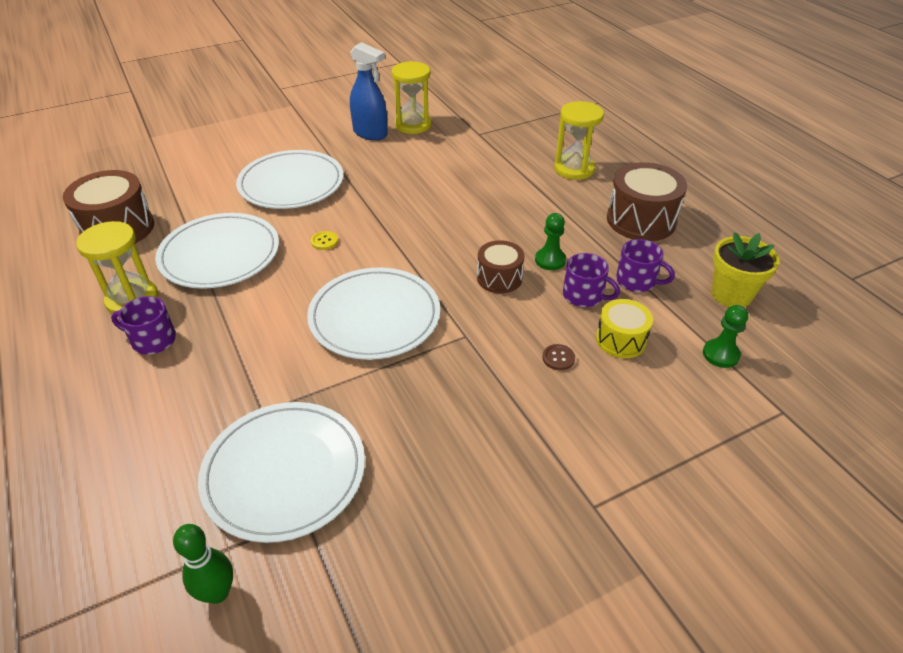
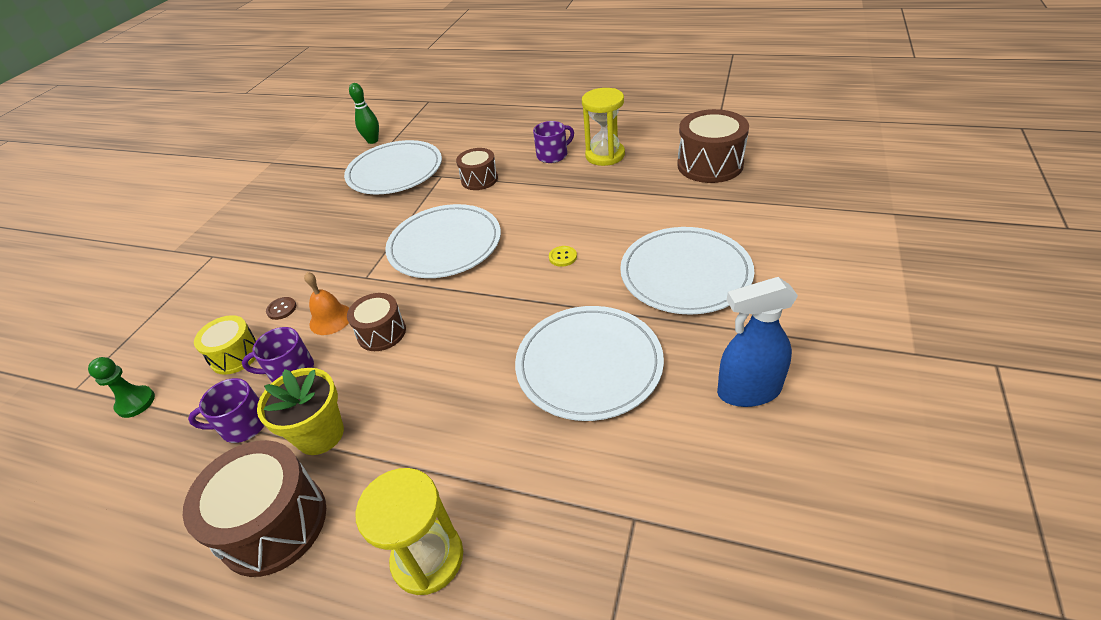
camera: 140 degrees right, 0 degrees up
(220, 254) = (613, 200): white plate -> white plate (589, 365)
(246, 369) = (479, 179): none -> brown drum
(413, 125) = (735, 453): yellow hourglass -> none
(525, 316) = (331, 319): none -> orange bell
(550, 260) = (349, 383): green pawn -> none
(731, 295) = (127, 482): yellow flower pot -> yellow flower pot (320, 434)

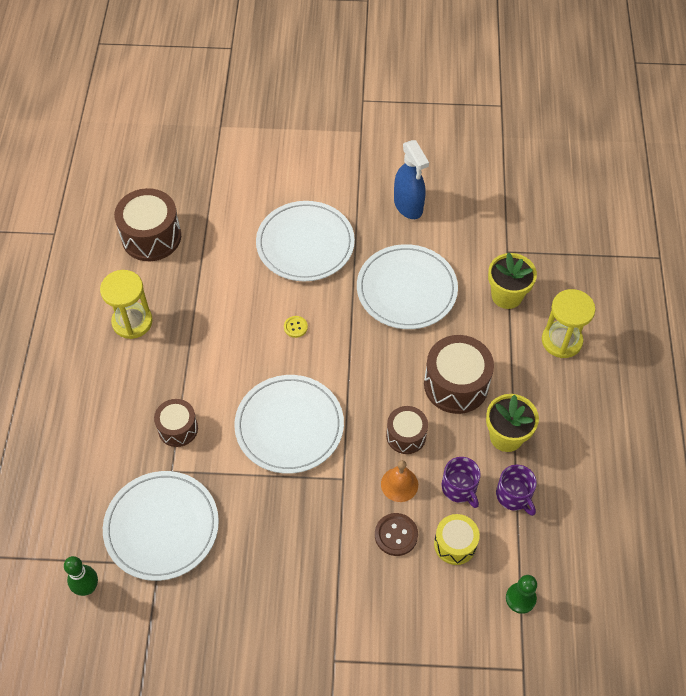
camera: 110 degrees left, 15 degrees up
(274, 523) = (572, 433): brown drum -> brown drum (456, 384)
(281, 309) = (396, 535): brown button -> brown button, size x1.62
(542, 493) = (506, 296): none -> yellow flower pot
(553, 155) = (130, 369): purple mug -> none

